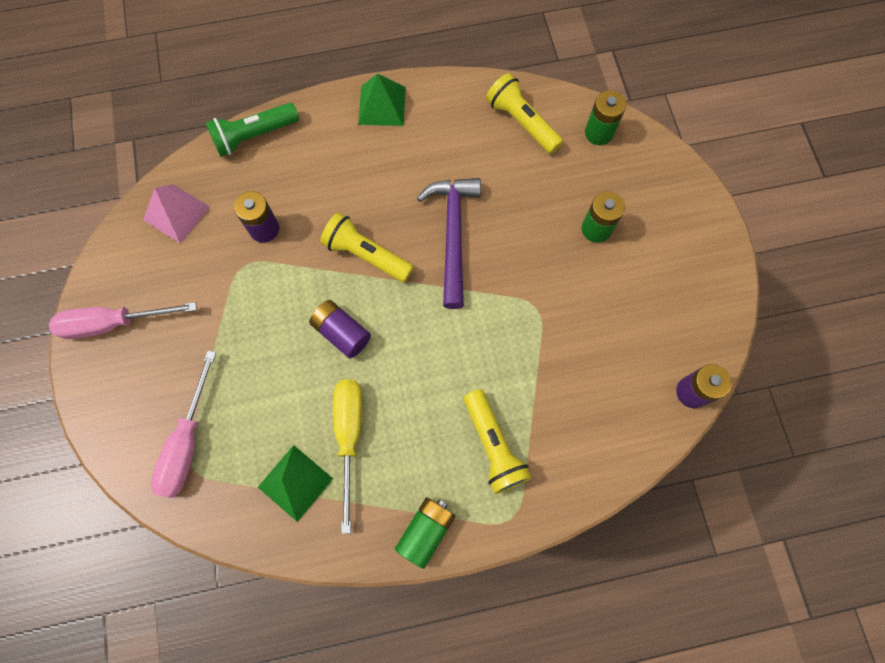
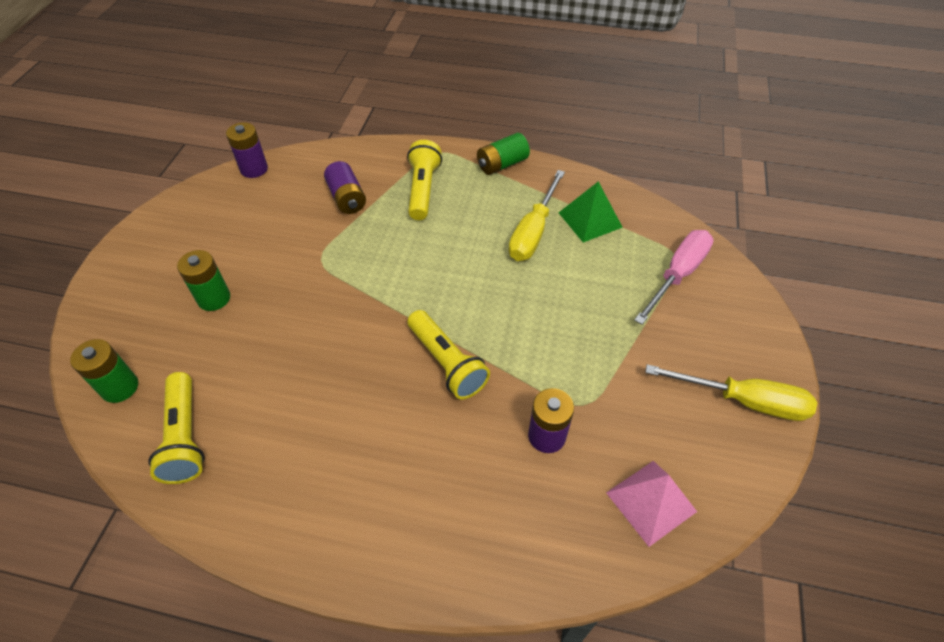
camera: 155 degrees left, 20 degrees down
(113, 323) = (743, 401): pink screwdriver -> yellow screwdriver
(254, 136) = (518, 573): green flashlight -> none
(342, 333) = (505, 304): purple battery -> purple battery (347, 198)
(382, 105) = (328, 539): green pyramid -> none
(453, 235) = (349, 347): purple hammer -> none

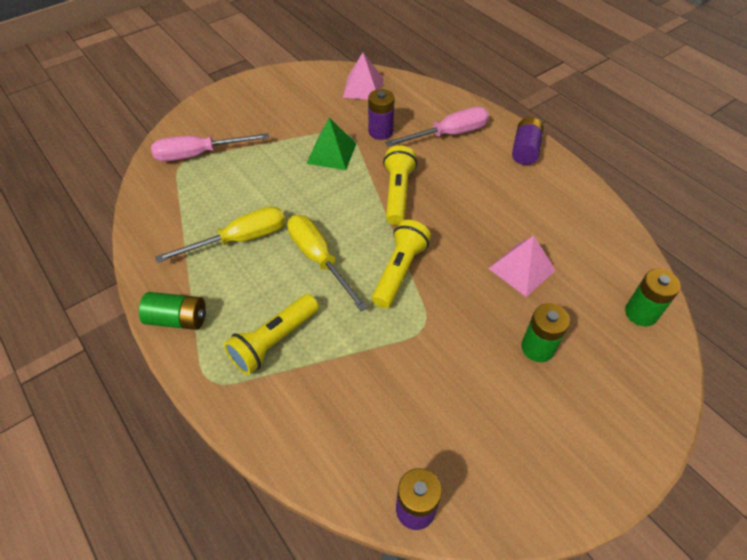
camera: 140 degrees left, 0 degrees up
(185, 437) = (598, 249): yellow flashlight -> yellow flashlight (399, 271)
(261, 360) = (521, 269): none -> pink pyramid
(347, 198) = (349, 382): purple battery -> purple battery (525, 150)
(463, 496) = (449, 134): none -> pink screwdriver
(590, 220) = (190, 221): green pyramid -> green pyramid (331, 153)
(743, 401) = (267, 90): yellow screwdriver -> yellow screwdriver (319, 259)

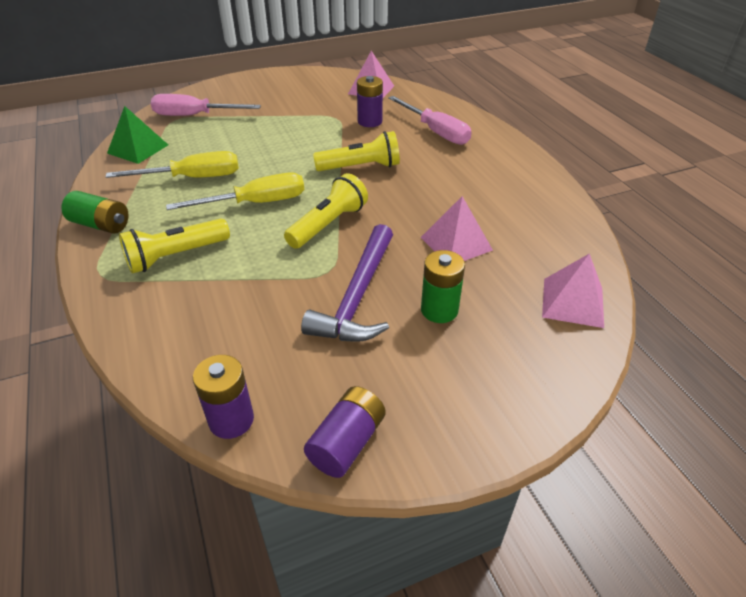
camera: 15 degrees right, 10 degrees down
(319, 259) = (256, 203): yellow screwdriver -> yellow screwdriver turned 90 degrees clockwise
(331, 153) = (314, 130): green pyramid -> green pyramid (138, 149)
(398, 193) = (360, 167): yellow flashlight -> yellow flashlight turned 60 degrees clockwise
(449, 134) = (435, 132): pink screwdriver -> pink screwdriver turned 60 degrees clockwise
(462, 349) = (357, 296): none -> purple hammer
(525, 150) = (508, 153): purple battery -> purple battery (347, 442)
(641, 313) = (572, 302): green battery -> pink pyramid

